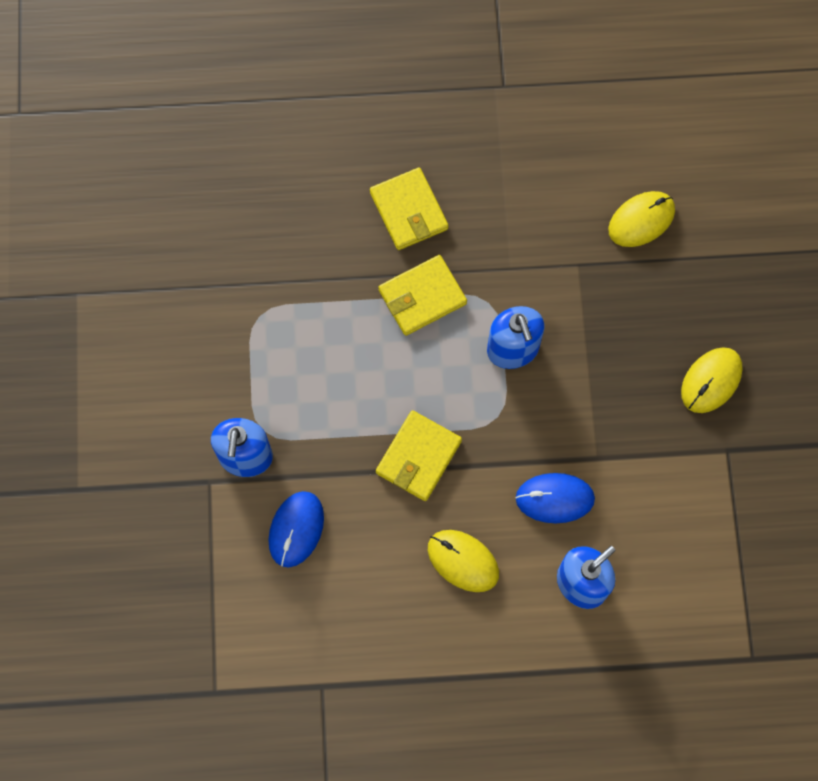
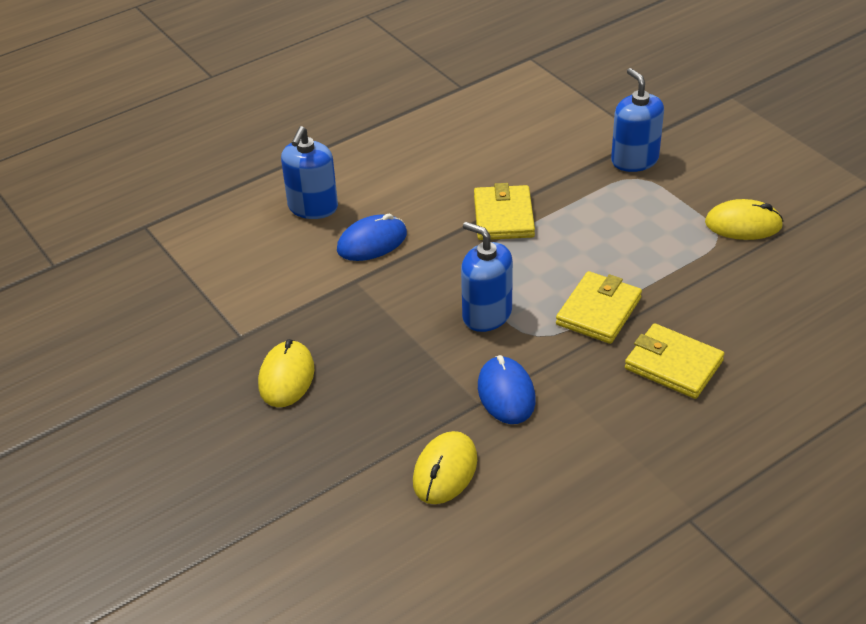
camera: 150 degrees right, 30 degrees down
(296, 529) = (556, 143): blue mouse -> blue mouse (506, 393)
(463, 561) = (416, 180): yellow mouse -> yellow mouse (743, 224)

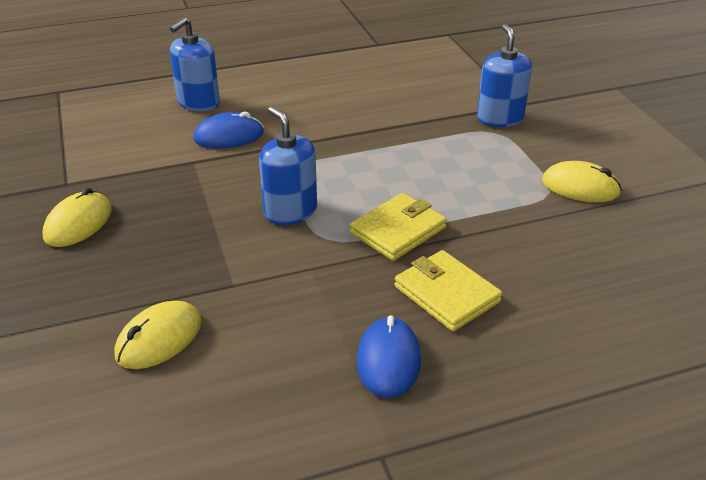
camera: 15 degrees right, 5 degrees down
(503, 216) = (355, 139): yellow wallet -> none
(506, 393) = (264, 282): blue mouse -> blue mouse (388, 360)

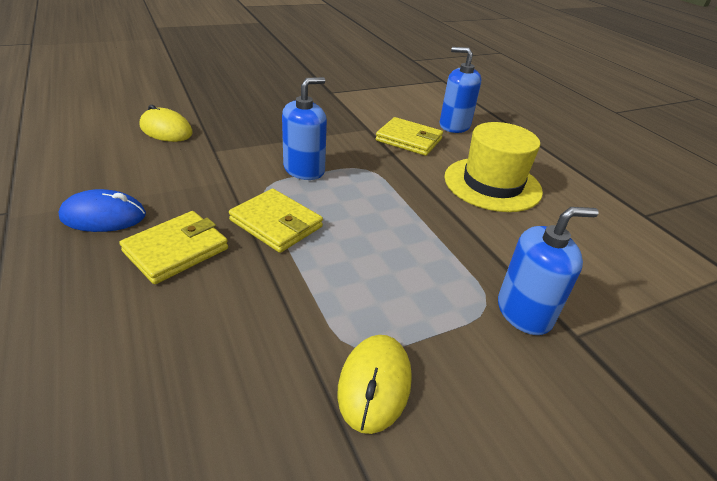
camera: 80 degrees right, 0 degrees up
(78, 223) = (287, 99): yellow mouse -> none
(228, 136) = (409, 140): blue mouse -> yellow wallet
(327, 101) = (492, 184): none -> yellow hat

